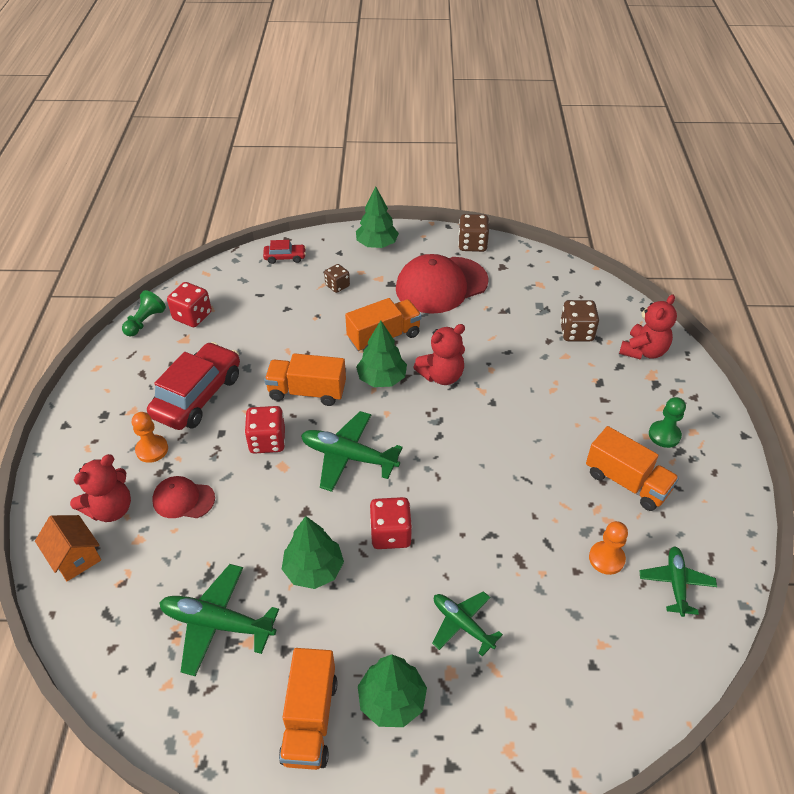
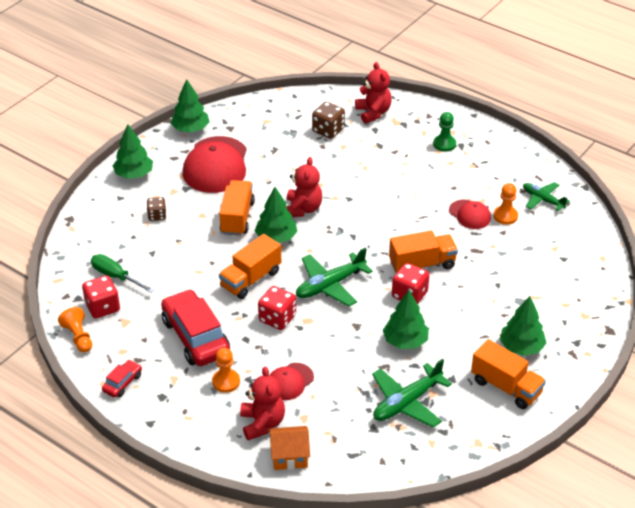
camera: 55 degrees left, 5 degrees down
(145, 322) = (78, 337): green pawn -> orange pawn
(237, 303) = (115, 276): none -> green screwdriver
(285, 257) = (91, 228): red car -> red car (122, 383)
(462, 624) = (498, 295): green plane -> none
(472, 244) = (190, 129): brown dice -> green tree
(573, 521) = (469, 214): none -> red cap
(626, 482) = (462, 178): orange truck -> orange truck (422, 264)

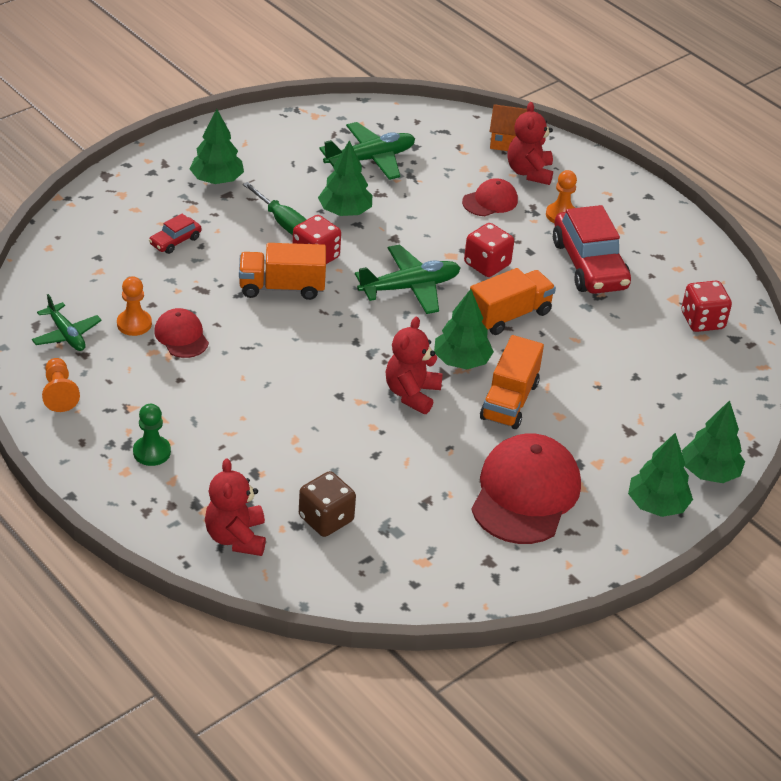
camera: 170 degrees left, 0 degrees up
(78, 337) = (731, 293): orange pawn -> orange pawn (59, 393)
(115, 276) = (686, 355): green screwdriver -> green screwdriver (282, 222)
(122, 383) = (678, 237): red car -> red car (175, 241)
(157, 216) = (625, 428): brown dice -> none
(190, 129) = (556, 573): green tree -> green tree (709, 472)
(506, 387) = (257, 150): orange truck -> none

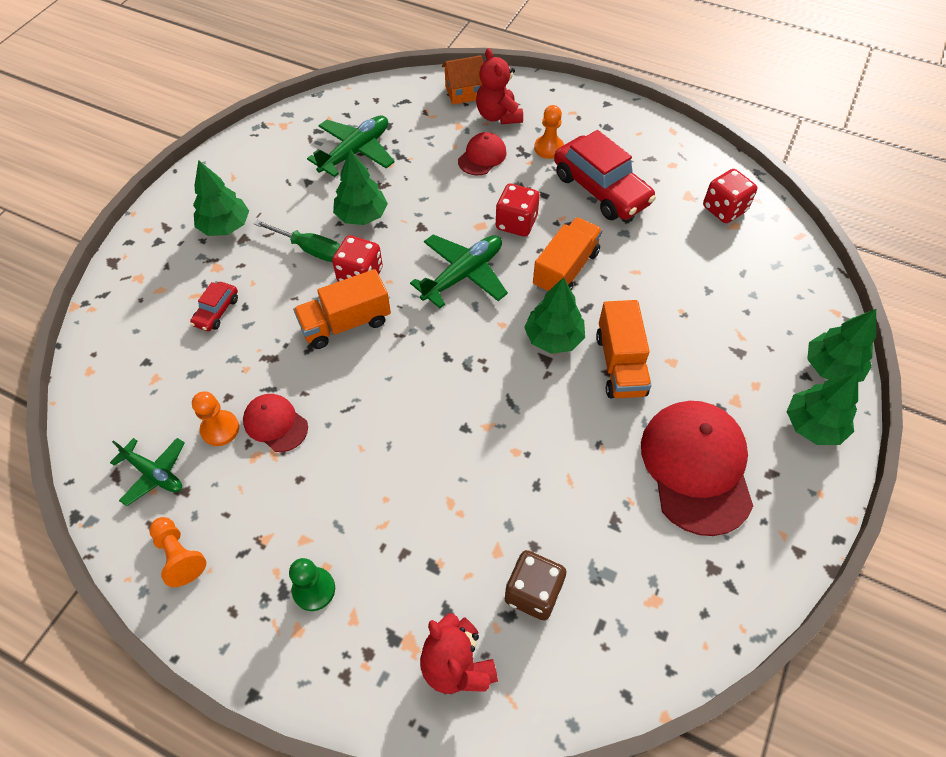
camera: 20 degrees left, 15 degrees up
(412, 394) = (530, 395): red teddy bear -> none

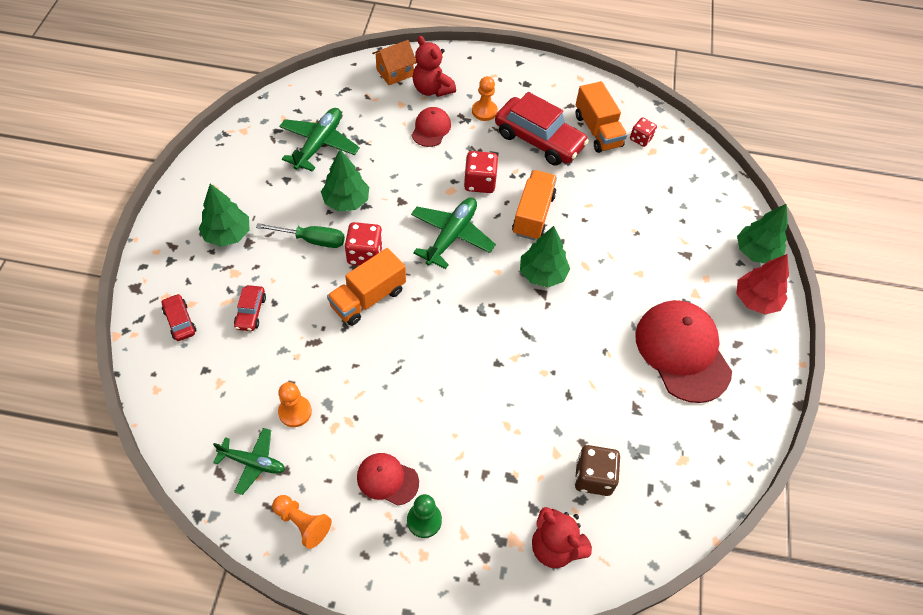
camera: 20 degrees left, 0 degrees up
(141, 305) = (180, 321): none -> red car
(275, 424) = (341, 396): red cap -> red cap (387, 479)
(620, 364) = (601, 284): orange truck -> orange truck (597, 130)
(724, 209) = (641, 139): red dice -> red dice, size x0.65
(813, 425) = (756, 300): green tree -> red tree

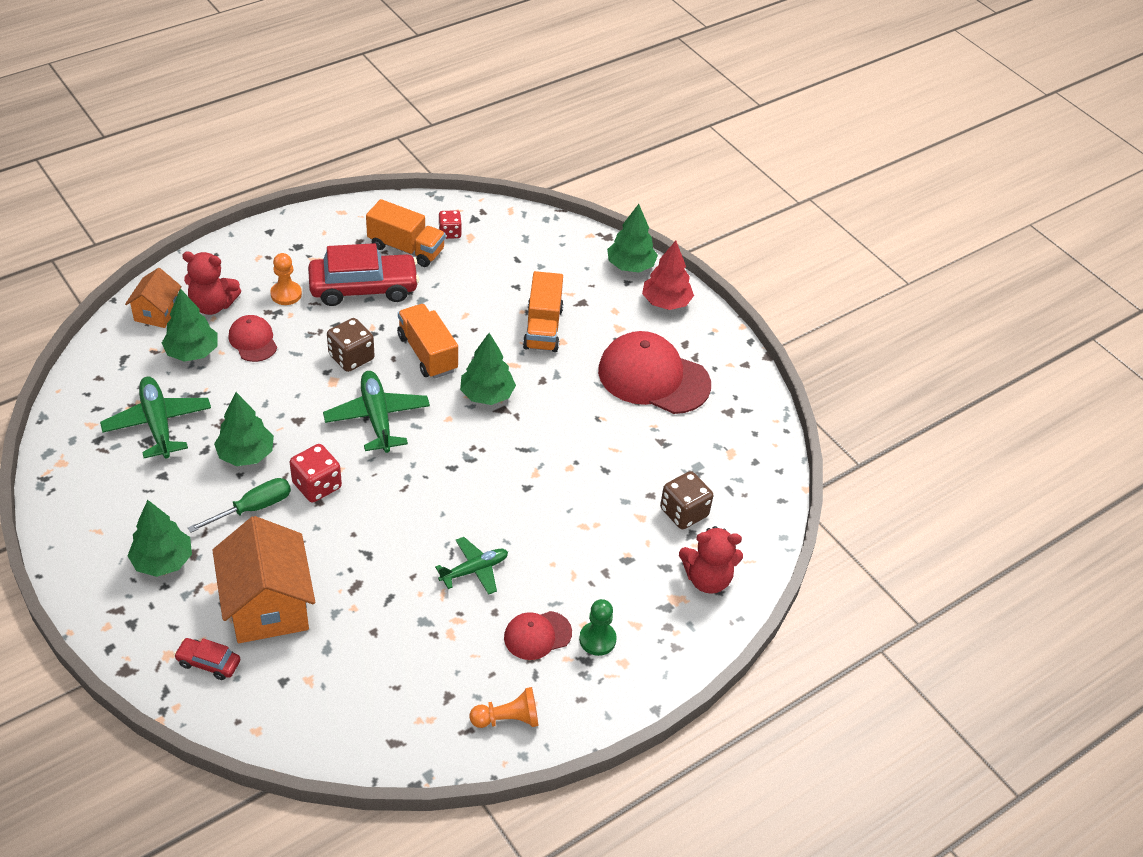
camera: 45 degrees left, 10 degrees down
(251, 312) = (268, 606): red car -> orange house
(253, 462) = (414, 712): green plane -> green plane (474, 570)
(295, 412) = (404, 649): orange pawn -> none
(368, 298) = (362, 517): orange truck -> orange truck (543, 328)
(387, 112) = (192, 352): none -> green tree
(479, 182) = (351, 357): red dice -> brown dice

